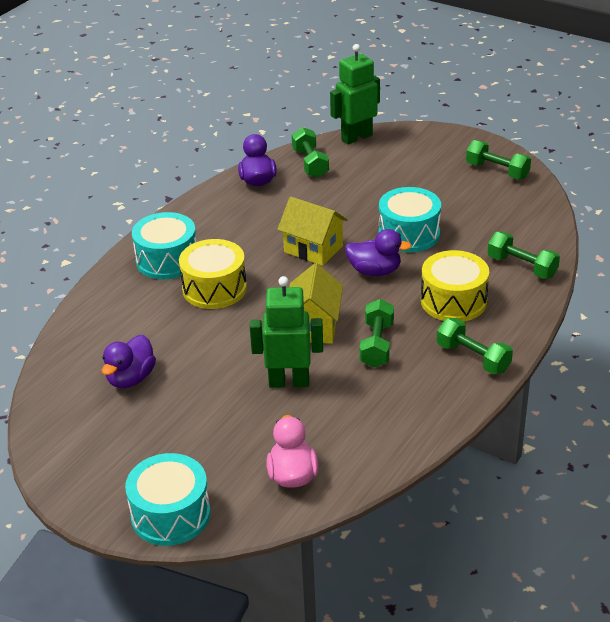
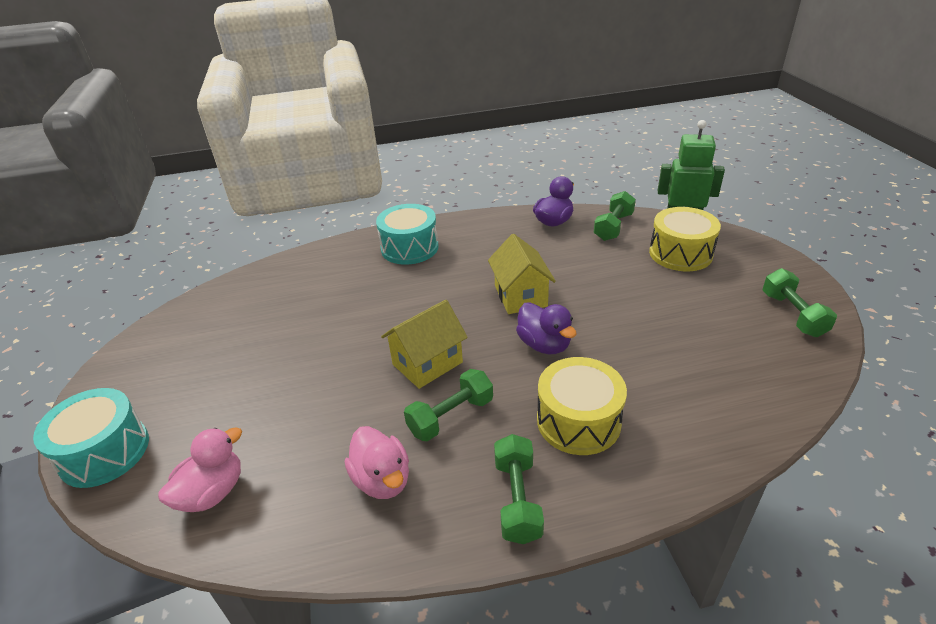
camera: 45 degrees right, 0 degrees up
(131, 378) = (259, 320): purple duck -> none
(214, 288) = (407, 286): yellow drum -> yellow drum (680, 253)
(289, 382) = (340, 399): green robot -> none
(386, 399) = (382, 480): none -> pink duck
(409, 234) = (621, 328): turquoise drum -> none
(522, 267) = (700, 431): green dumbbell -> none

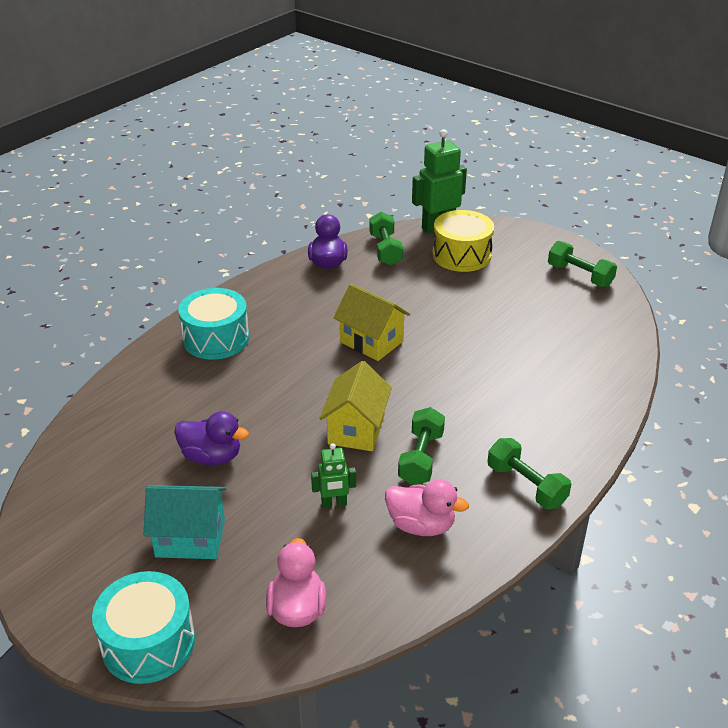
camera: 40 degrees left, 0 degrees up
(221, 387) = (190, 538): none -> turquoise house
(340, 417) = (334, 503): none -> green robot
(544, 345) = (433, 373): purple duck -> purple duck (212, 456)
(578, 421) = (513, 416): yellow drum -> none

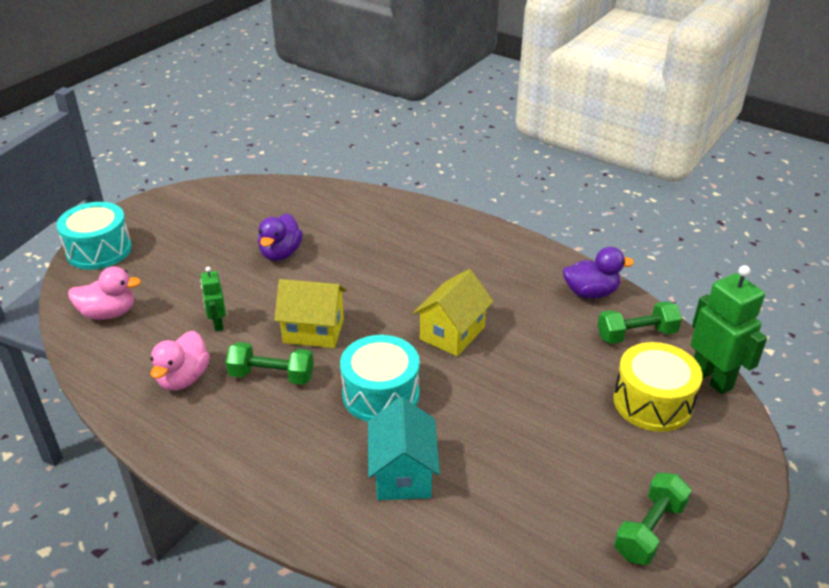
camera: 85 degrees right, 0 degrees up
(190, 538) = (191, 255): turquoise house -> turquoise house (403, 474)
(216, 338) = (439, 236): turquoise drum -> turquoise drum (380, 394)
(526, 485) = (226, 455): green dumbbell -> none

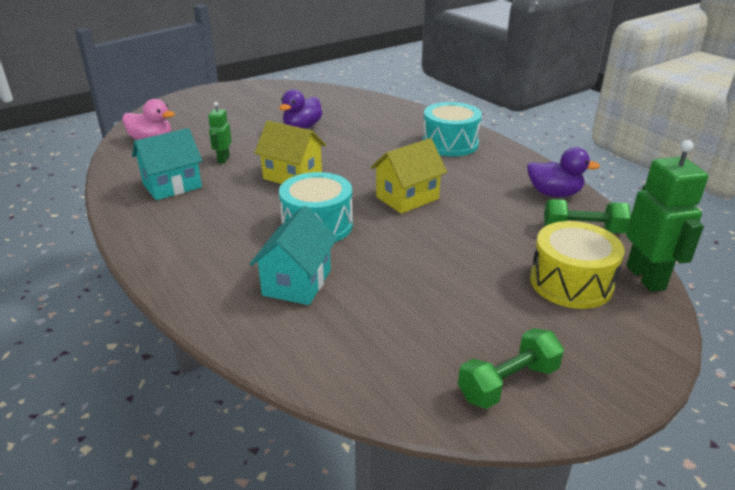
camera: 20 degrees right, 5 degrees down
(99, 250) = (174, 106): turquoise drum -> turquoise drum (450, 144)
(183, 378) = (172, 186): pink duck -> turquoise house
(272, 376) = (239, 197): green dumbbell -> none

